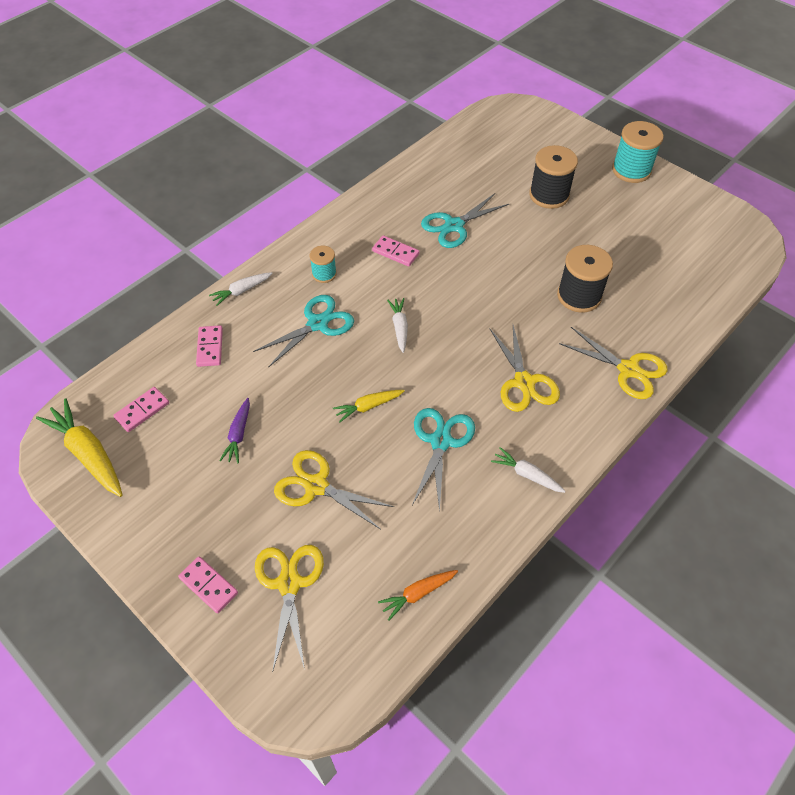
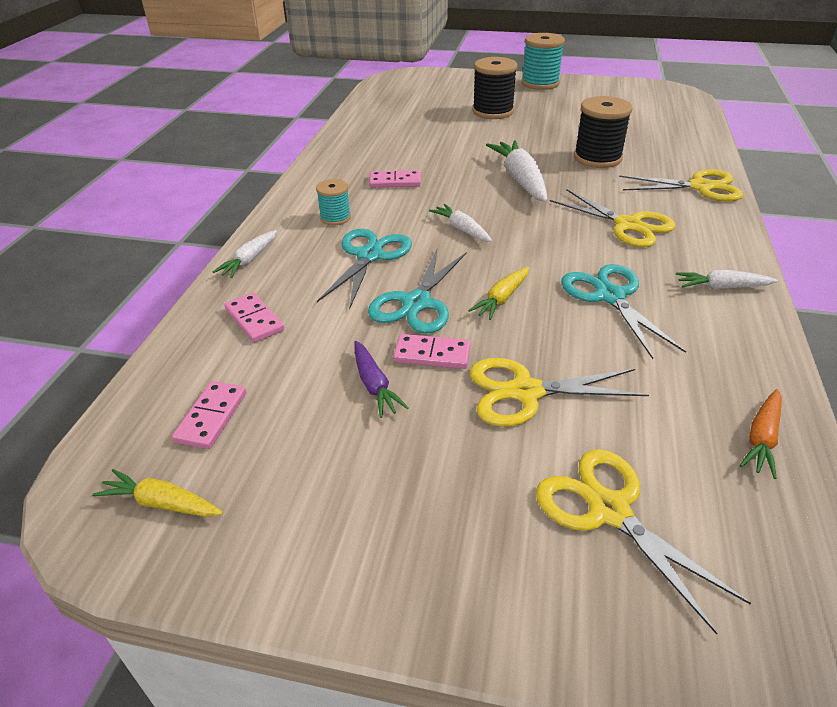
camera: 30 degrees left, 15 degrees down
(88, 453) = (161, 503): yellow carrot -> yellow carrot, size x0.57
(208, 585) = (505, 575): pink domino -> pink domino (432, 354)
(454, 226) = (431, 150): turquoise scissors -> turquoise scissors (416, 303)
(491, 293) = (520, 179): none -> white carrot

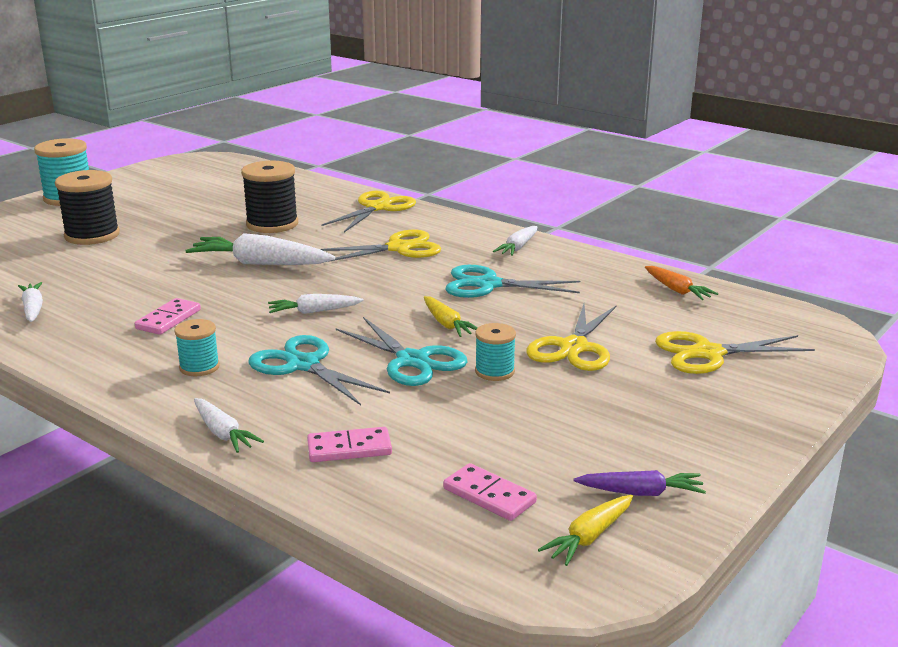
camera: 65 degrees left, 15 degrees down
(370, 137) = (33, 309): none -> white carrot
(374, 385) = (513, 406): purple carrot -> purple carrot (641, 493)
(432, 354) = (494, 371): pink domino -> turquoise spool

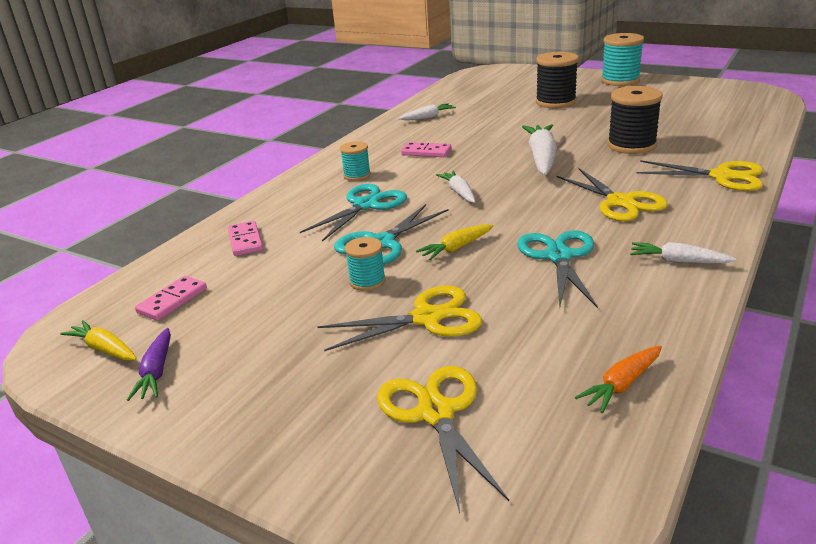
camera: 85 degrees right, 5 degrees up
(223, 433) = (269, 199): white carrot -> none
(574, 347) = (427, 318): yellow scissors -> yellow scissors turned 150 degrees clockwise

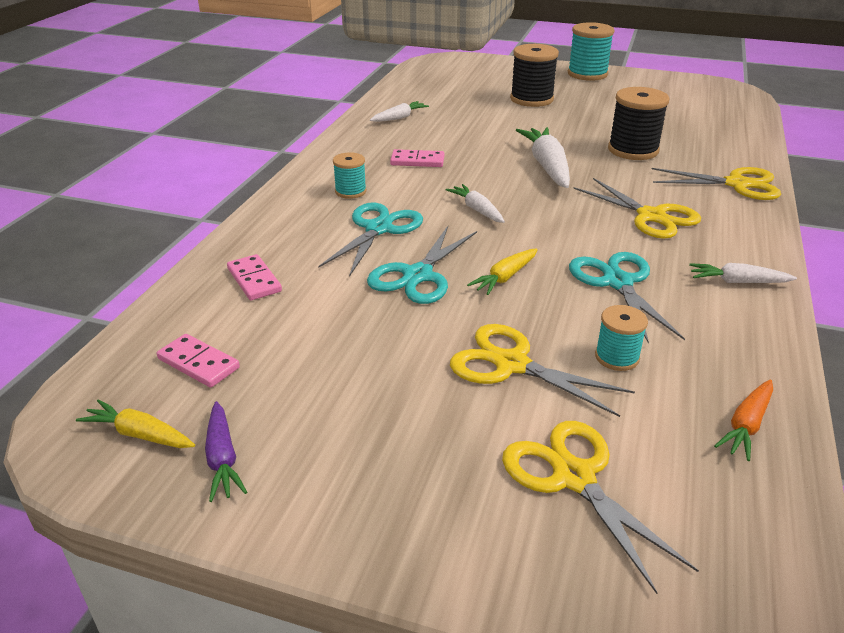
camera: 15 degrees left, 5 degrees up
(172, 301) = (198, 363): pink domino -> pink domino turned 75 degrees counterclockwise
(367, 281) = (424, 323): turquoise spool -> turquoise spool (617, 357)
(427, 318) = (511, 364): yellow scissors -> yellow scissors turned 120 degrees counterclockwise

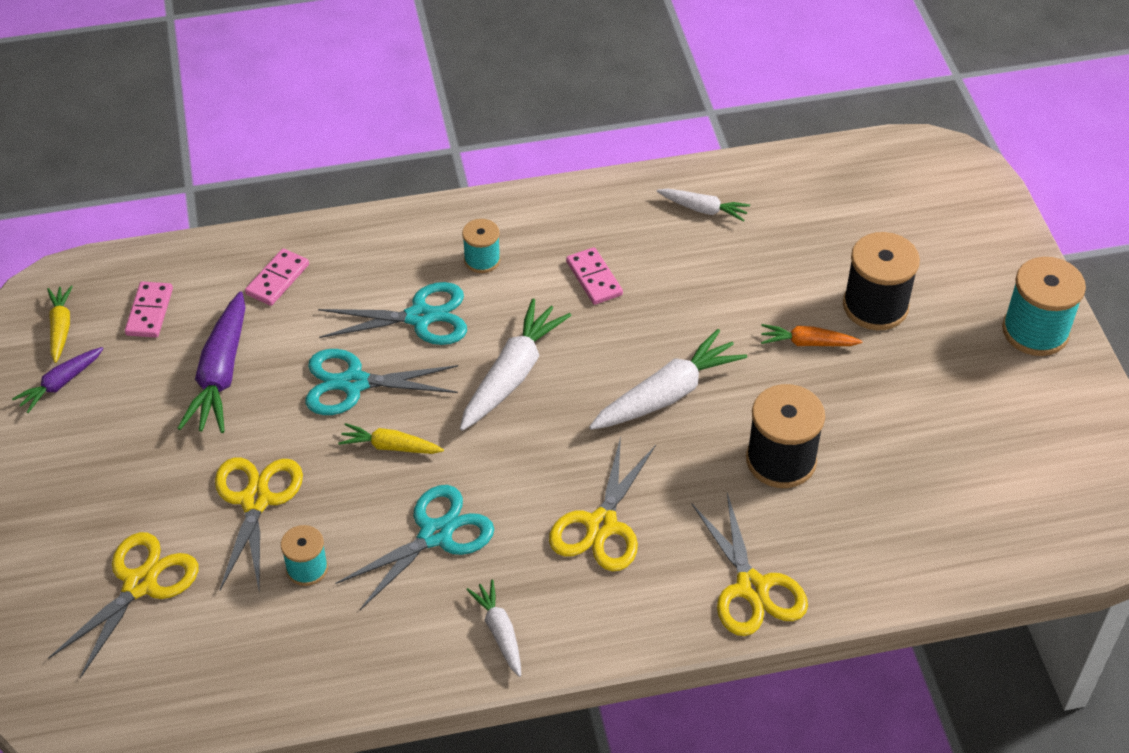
camera: 60 degrees right, 15 degrees up
(332, 342) = (221, 374): none -> purple carrot
(477, 210) = (512, 374): white carrot -> white carrot, size x1.76
(746, 425) = (258, 680): orange carrot -> orange carrot (807, 343)

